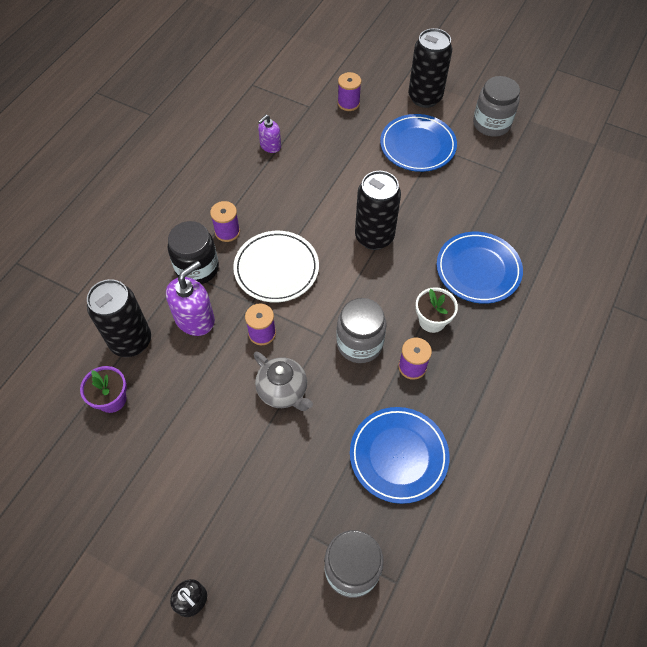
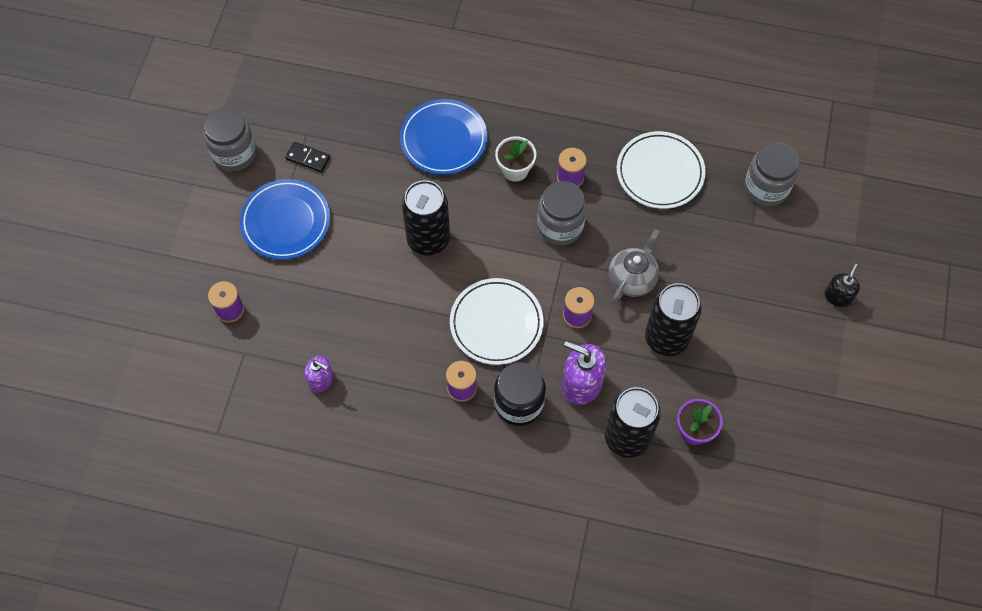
camera: 105 degrees left, 5 degrees up
(398, 456) = (660, 173): blue plate -> white plate
(425, 98) = (204, 228): black can -> black can (666, 338)
(477, 169) = (308, 158): none -> black domino

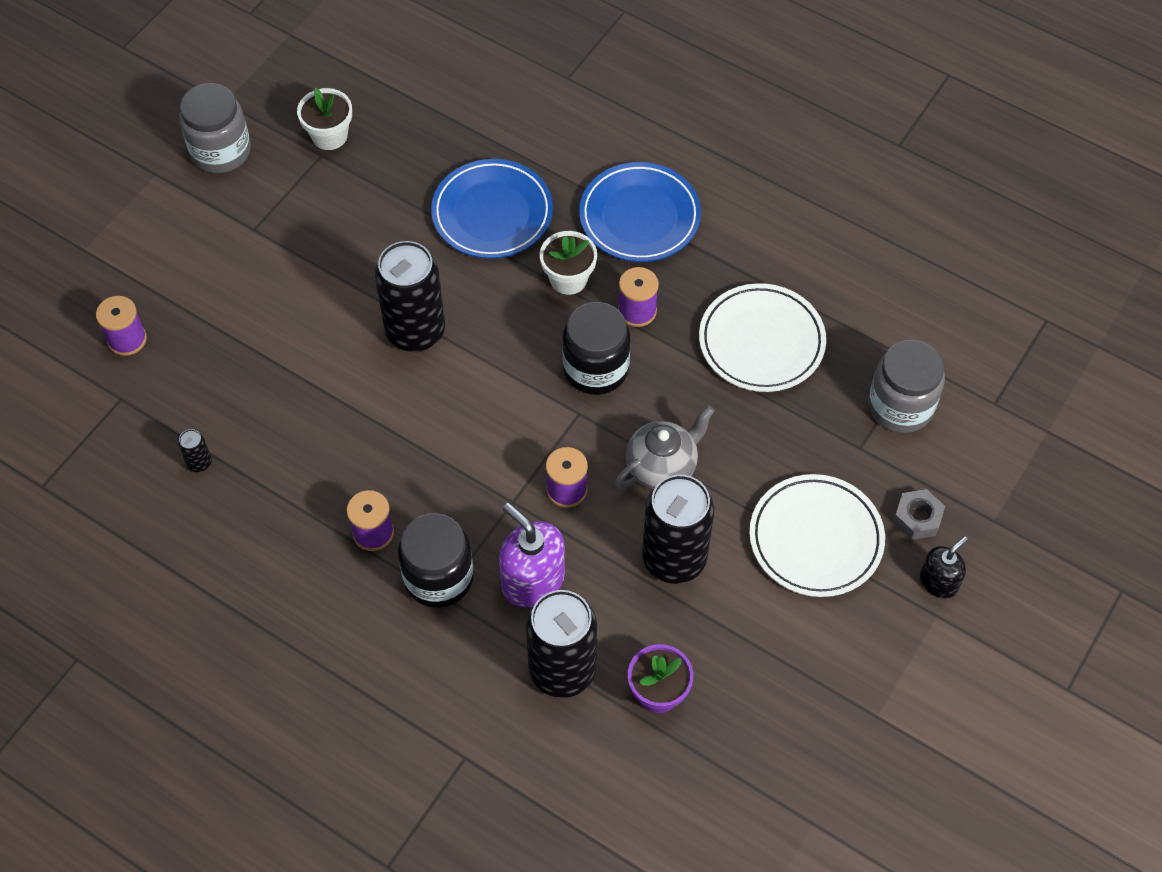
camera: 20 degrees right, 5 degrees down
(286, 222) = (246, 254): blue plate -> blue plate (639, 216)
(306, 119) = (329, 136): none -> white flower pot
(308, 158) = (309, 184): black domino -> none
(321, 380) = (199, 463): purple soap dispenser -> black can
(496, 323) = (455, 465): white plate -> white plate (816, 539)
(560, 226) = (596, 368): grey jar -> black jar
(807, 259) = (917, 518): none -> grey nut

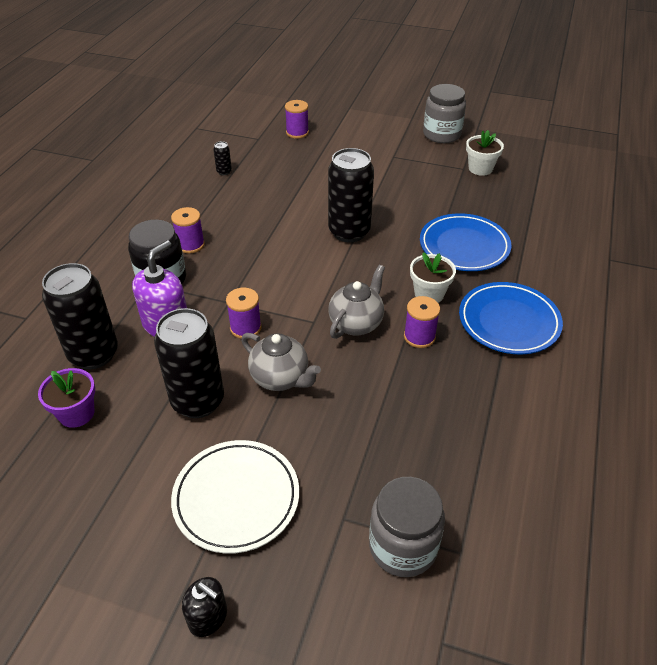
camera: 75 degrees right, 15 degrees down
(596, 368) = (356, 323): black jar -> grey teapot
(761, 342) = (427, 421): white plate -> none
(917, 518) = (277, 584): grey nut -> none

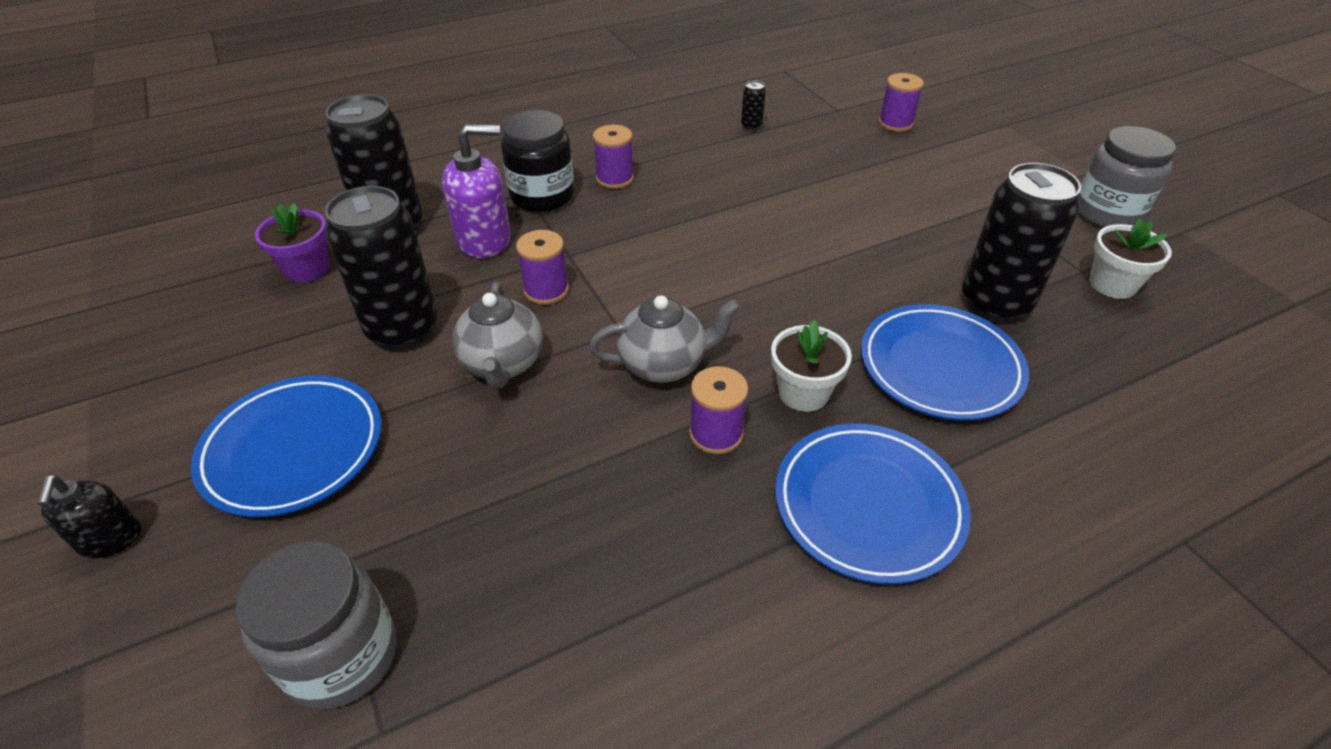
camera: 45 degrees right, 0 degrees up
(236, 498) = (293, 449): white plate -> blue plate
(349, 232) = (804, 260): black can -> black can (995, 304)

